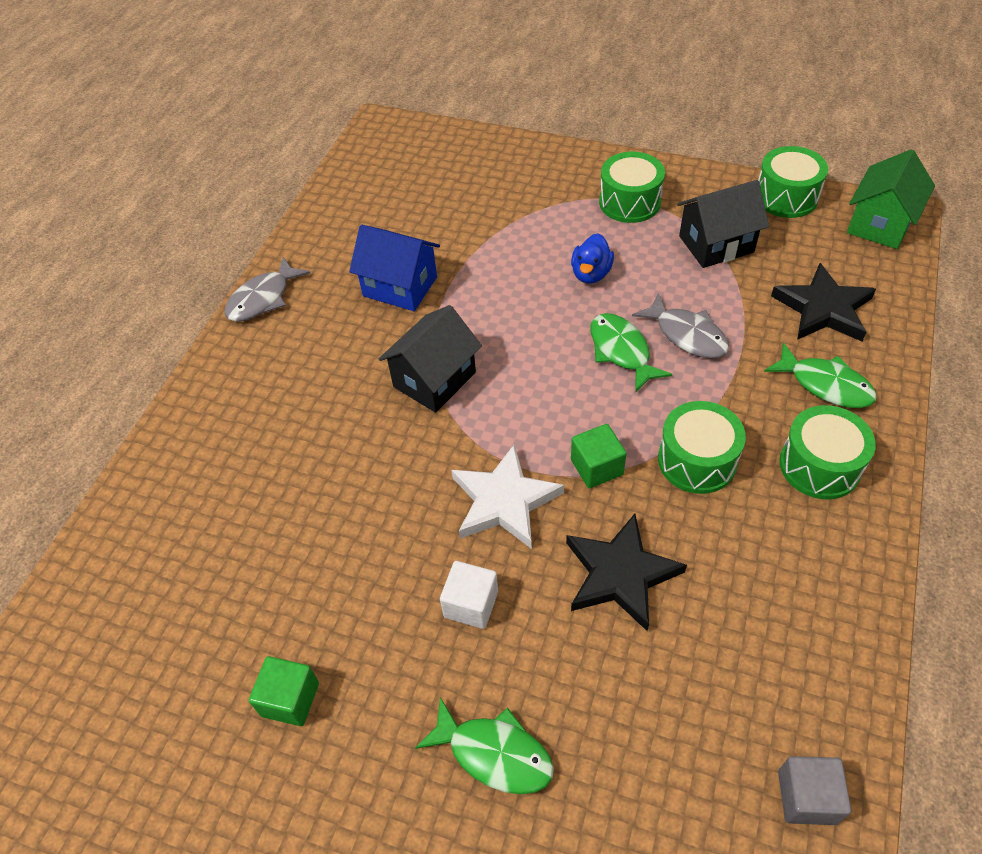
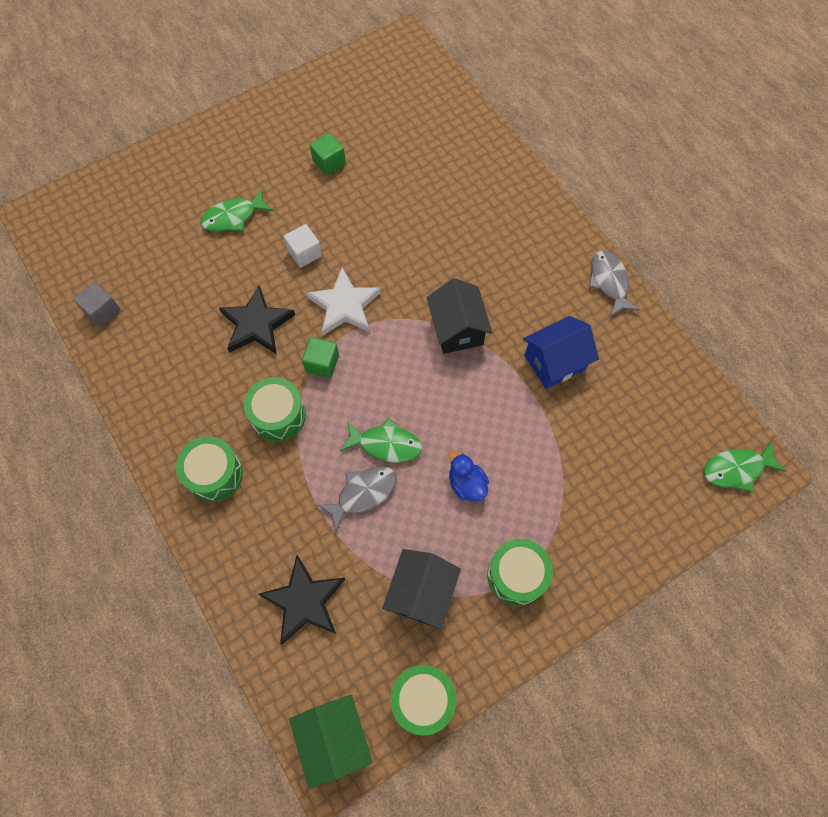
camera: 125 degrees right, 15 degrees up
(687, 335) = (363, 494): grey fish -> grey fish turned 150 degrees clockwise
(825, 384) = (254, 535): green fish -> green fish (736, 469)

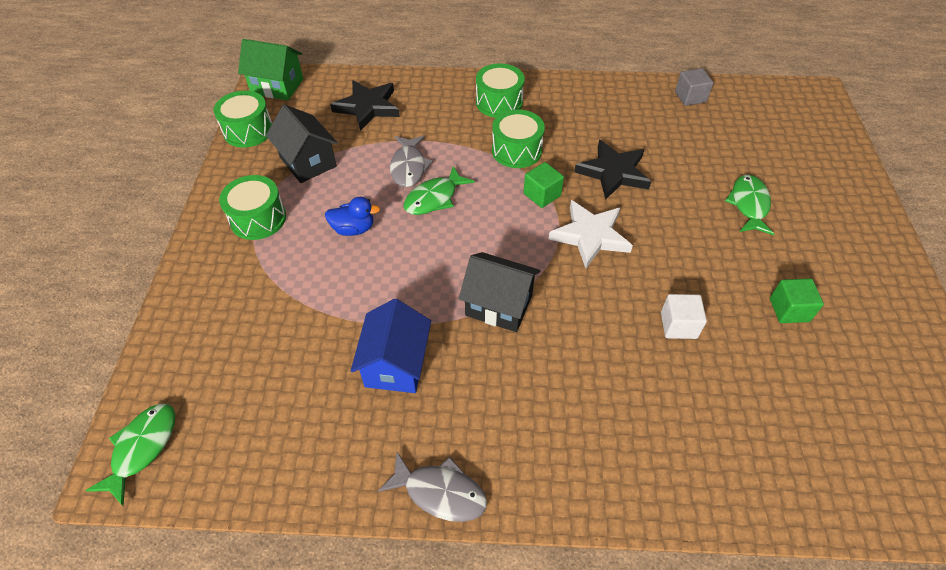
camera: 125 degrees right, 15 degrees down
(304, 253) = (672, 235): white cube -> white cube (678, 325)

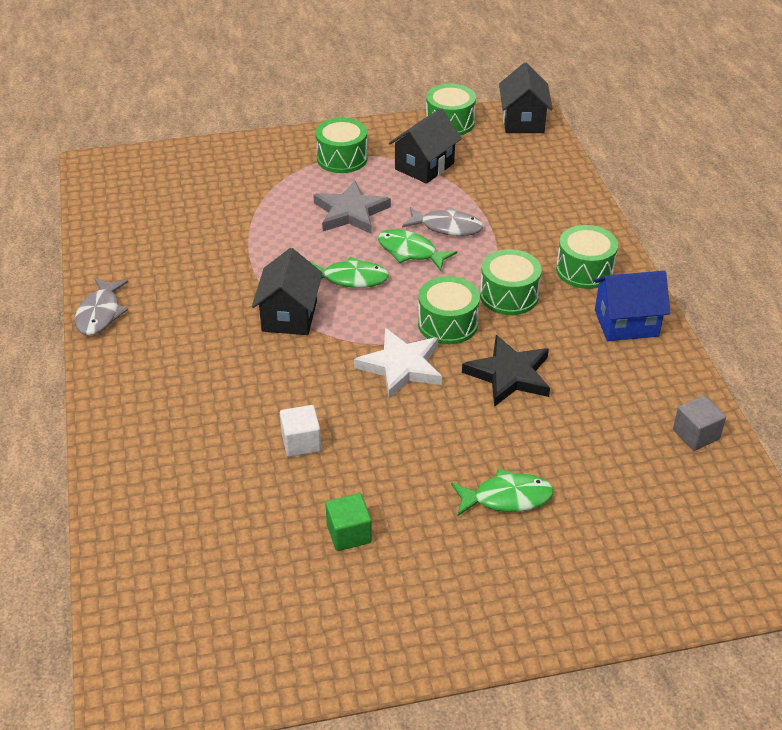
camera: 75 degrees right, 10 degrees down
(142, 448) = (114, 169): green fish -> green fish (351, 279)
(277, 86) = (523, 121): green house -> black house
(354, 229) = (350, 212): blue duck -> grey star
(367, 107) = (523, 182): black star -> none
(395, 364) = (210, 268): blue house -> blue house (626, 323)
(408, 167) = (447, 227): grey fish -> grey fish turned 150 degrees counterclockwise
(542, 195) = (447, 324): green cube -> green drum

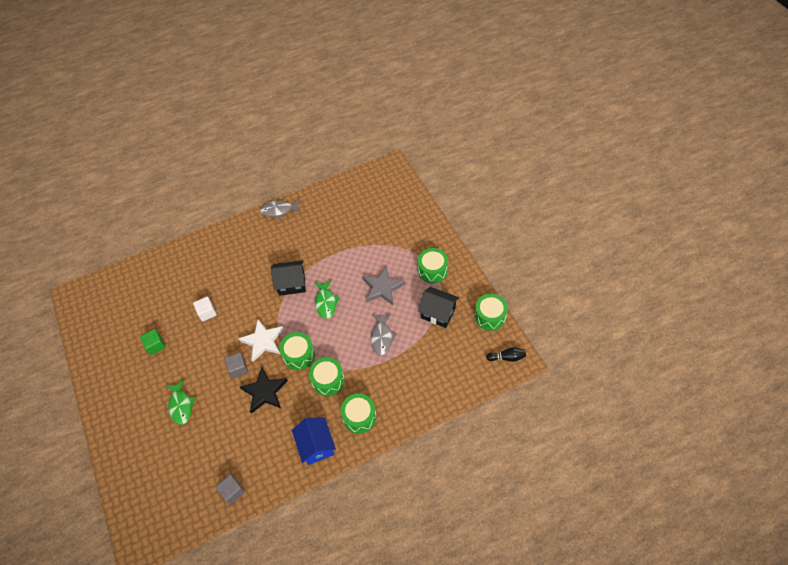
camera: 80 degrees right, 15 degrees up
(410, 252) = (355, 324): green fish -> none
(449, 406) = (238, 368): none -> grey cube
(523, 121) = (507, 357): black house -> black bowling pin

